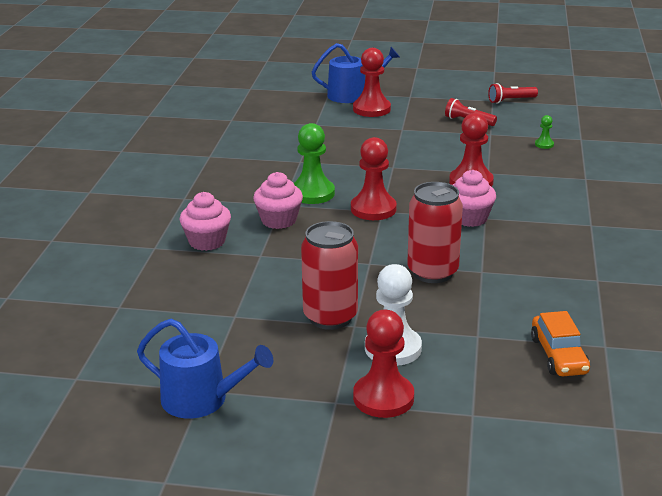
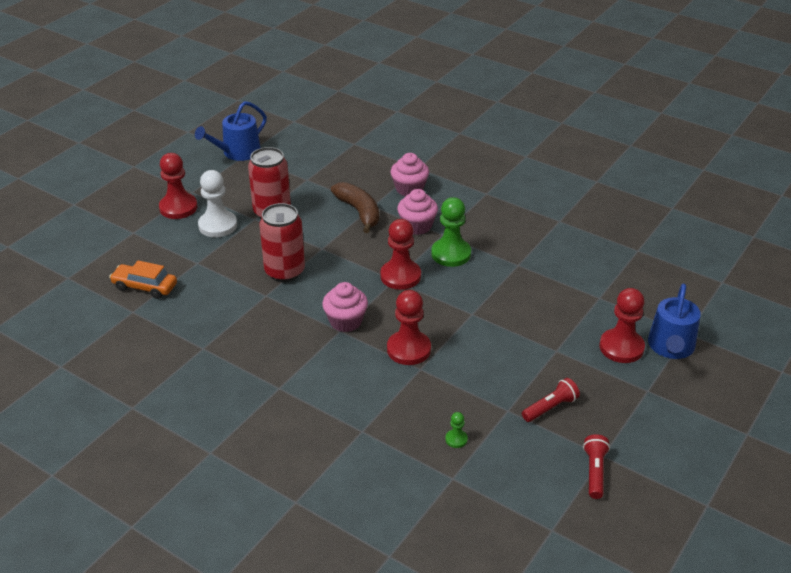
camera: 115 degrees right, 10 degrees up
(280, 260) = (359, 212): none -> brown banana

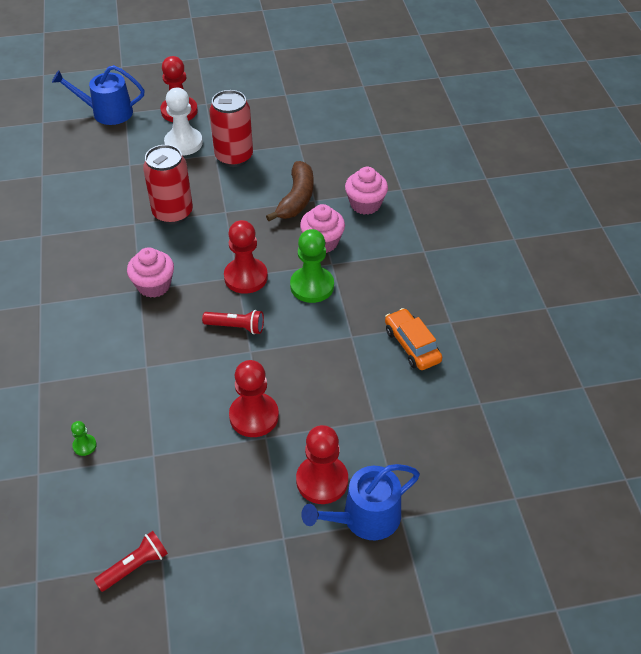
camera: 45 degrees right, 10 degrees up
(145, 287) = (74, 161): orange car -> orange car (412, 345)
(237, 152) = (282, 89): blue watering can -> blue watering can (107, 112)
(408, 349) = (161, 344): red pawn -> red pawn (254, 416)
(550, 407) = (186, 482): red flashlight -> red flashlight (236, 327)

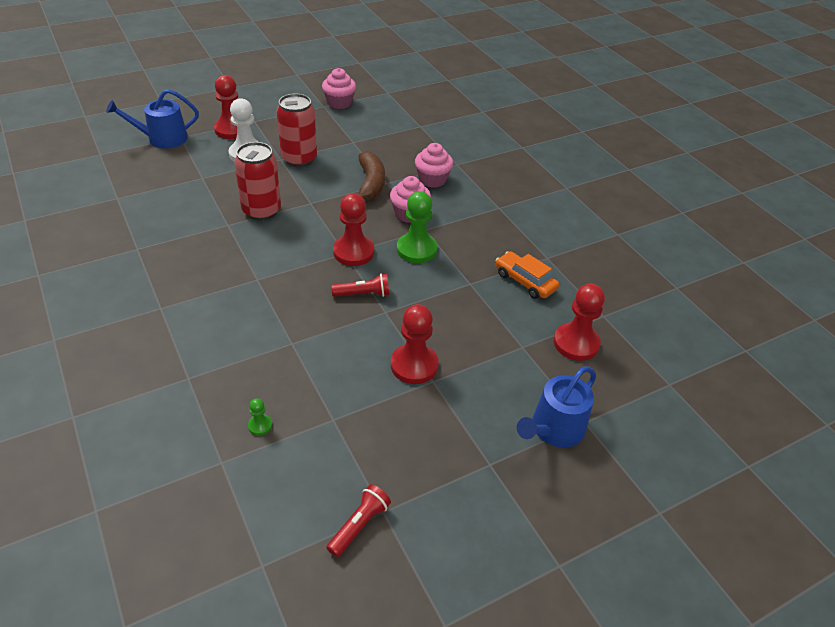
camera: 20 degrees left, 5 degrees down
(154, 285) = (269, 273): pink cupcake -> pink cupcake (339, 103)
(322, 481) = (501, 406): red pawn -> red pawn (576, 343)

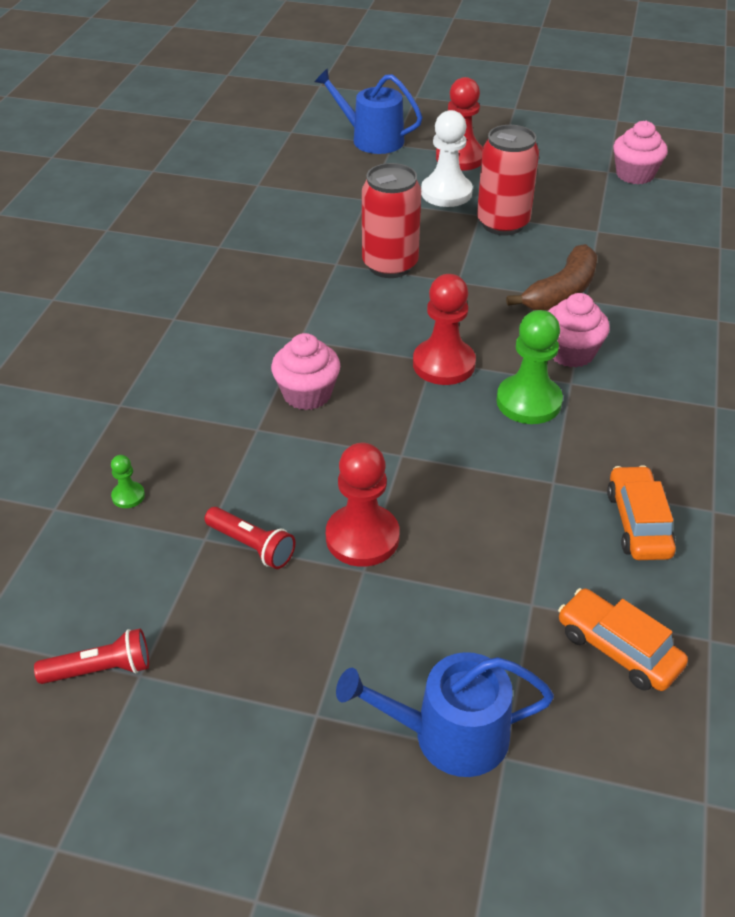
camera: 45 degrees right, 0 degrees up
(363, 294) = (398, 419): red flashlight -> red flashlight (251, 546)
(432, 179) = (656, 324): pink cupcake -> pink cupcake (307, 394)
(576, 343) = (618, 649): red pawn -> orange car

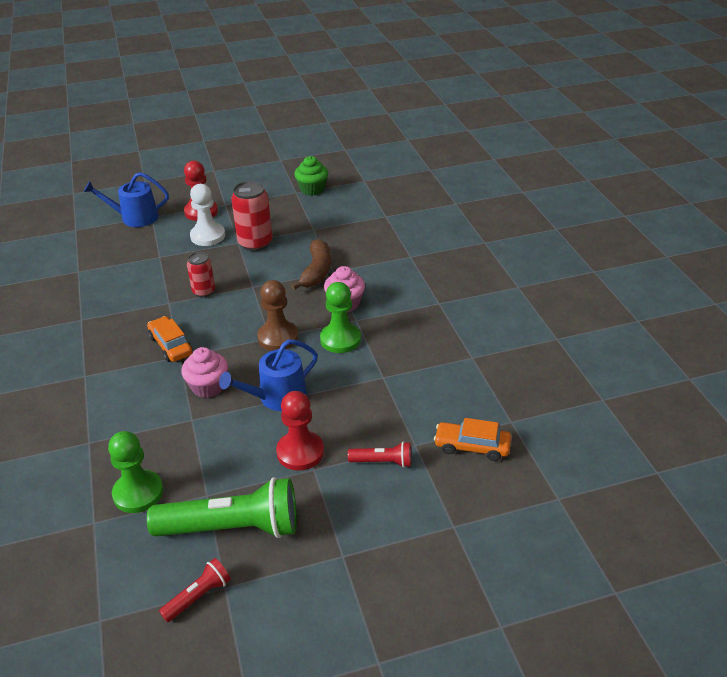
camera: 30 degrees left, 5 degrees down
(128, 496) = (138, 493): green pawn -> green pawn, size x2.19
(204, 599) = (232, 528): none -> green flashlight
(251, 546) = (239, 486): red flashlight -> red flashlight (382, 462)
(390, 265) = (204, 291): red can -> red can, size x0.62
(443, 364) = (278, 337): red pawn -> brown pawn
(449, 735) = (418, 530): blue watering can -> blue watering can (277, 397)
(635, 174) = (312, 189): pink cupcake -> green cupcake
(638, 523) = (440, 379): orange car -> orange car (171, 345)

